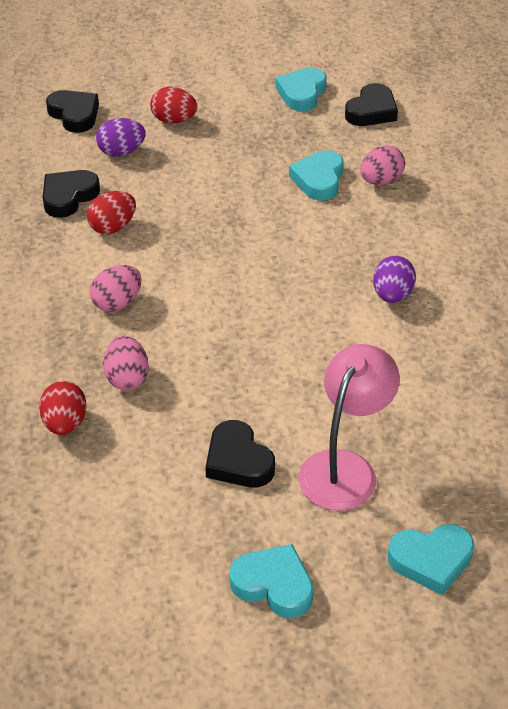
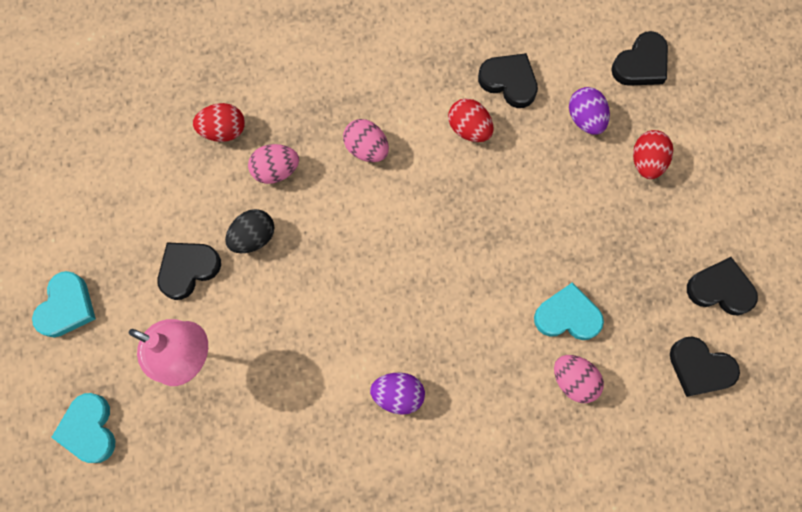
camera: 85 degrees right, 30 degrees up
(206, 401) = (253, 237): none -> black egg
(301, 93) = (720, 289): turquoise heart -> black heart

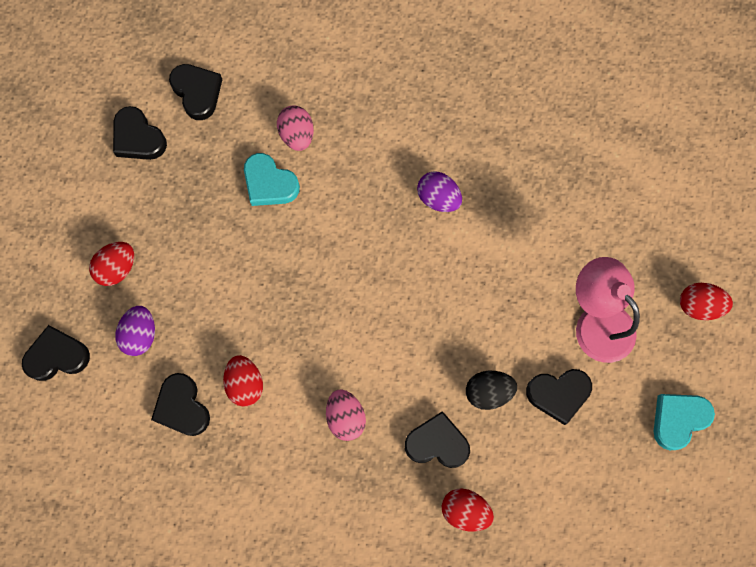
camera: 150 degrees left, 0 degrees up
(89, 429) = (699, 305): turquoise heart -> red egg
(275, 170) = (437, 443): pink egg -> black heart

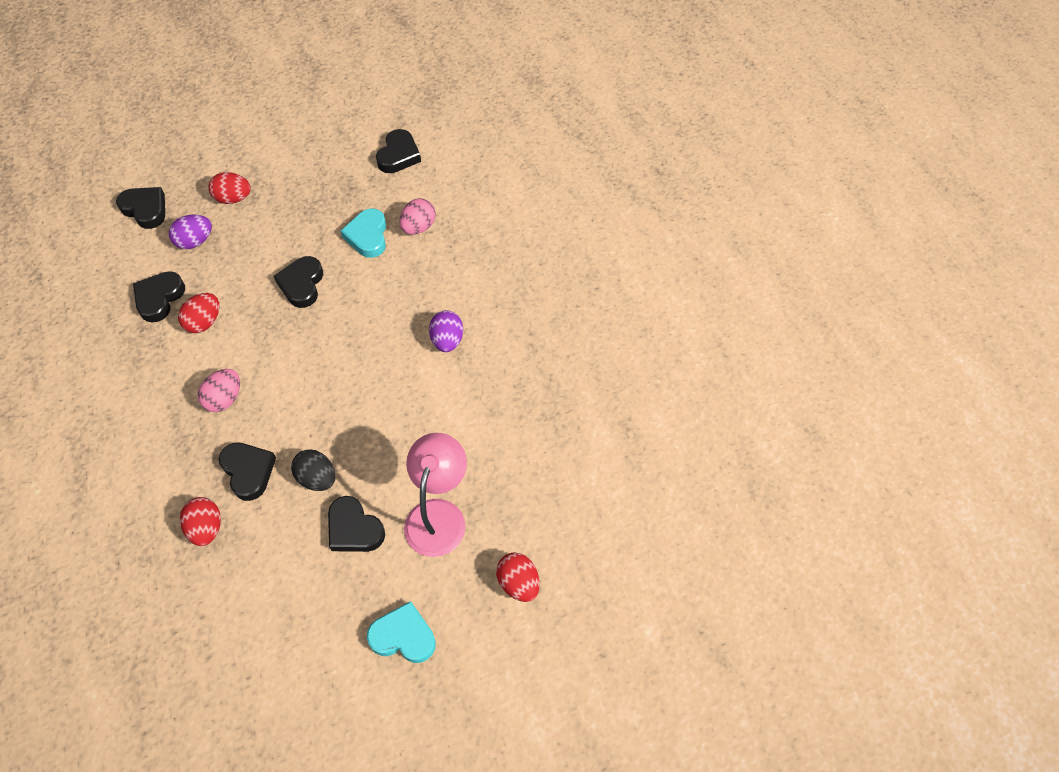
camera: 50 degrees right, 15 degrees down
(138, 138) = (337, 148): black heart -> black heart (302, 284)

